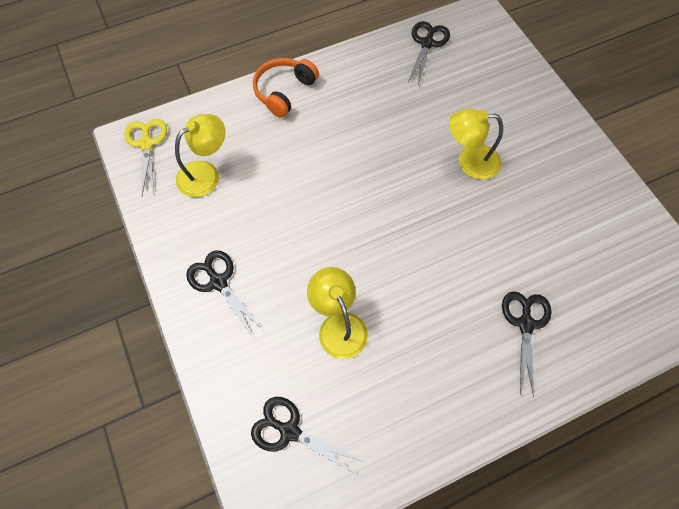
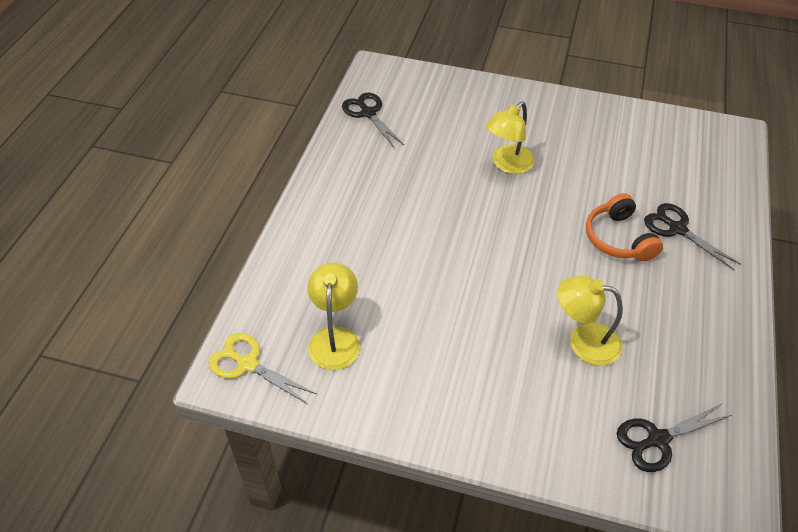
camera: 50 degrees left, 15 degrees down
(218, 282) = (463, 401): black scissors -> none
(284, 91) = (308, 227): orange headphones -> orange headphones (618, 238)

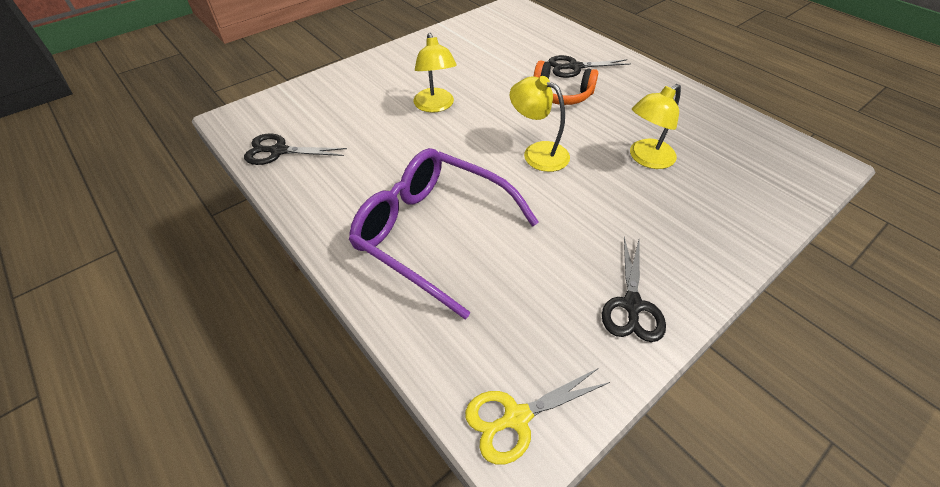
camera: 55 degrees left, 0 degrees up
(335, 338) = (535, 316): yellow lamp -> yellow lamp (537, 153)
(364, 241) = (432, 232): none -> purple glasses
(657, 439) = (756, 169): black scissors -> black scissors (632, 305)

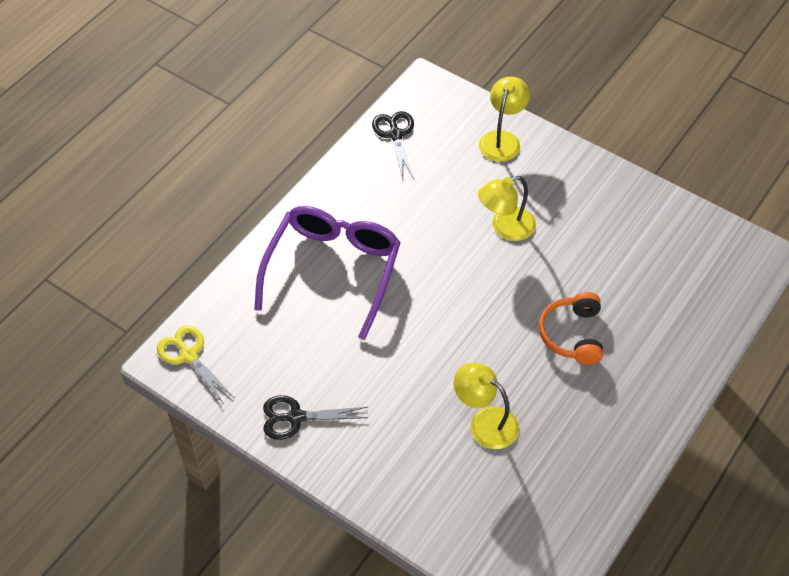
camera: 75 degrees right, 5 degrees up
(537, 153) = (461, 327): yellow lamp -> yellow lamp (502, 139)
(574, 67) = (636, 341): black scissors -> none

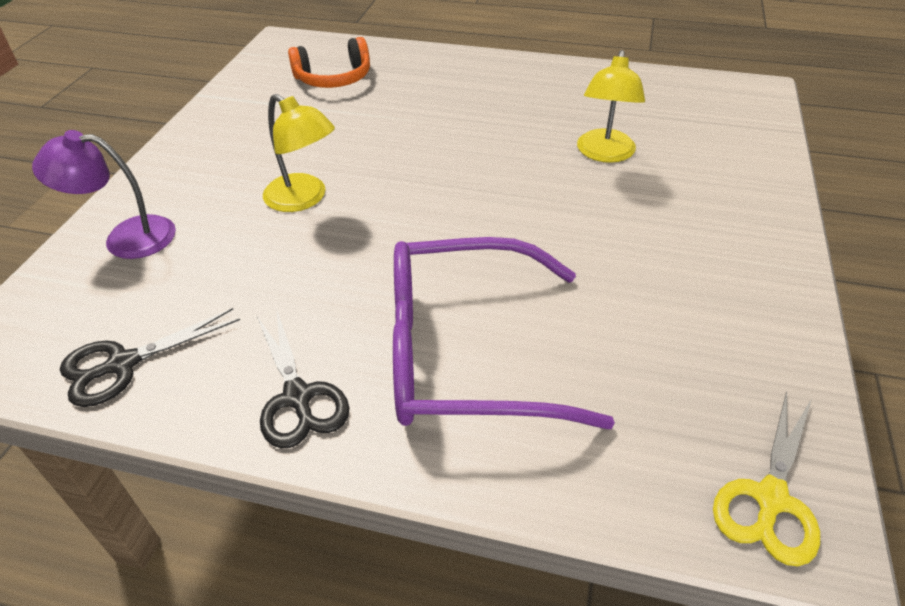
camera: 110 degrees left, 10 degrees down
(296, 417) = (746, 309): black scissors -> black scissors (298, 397)
(502, 139) = (126, 237): yellow lamp -> purple lamp
(572, 335) = (446, 122): orange headphones -> orange headphones (334, 78)

